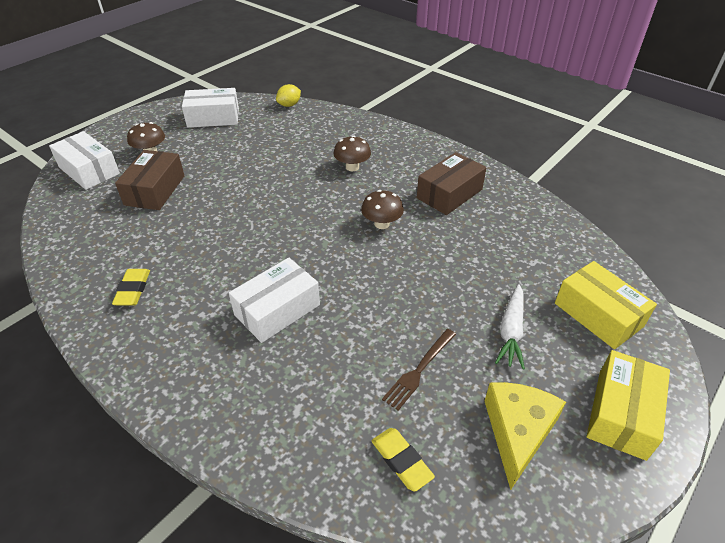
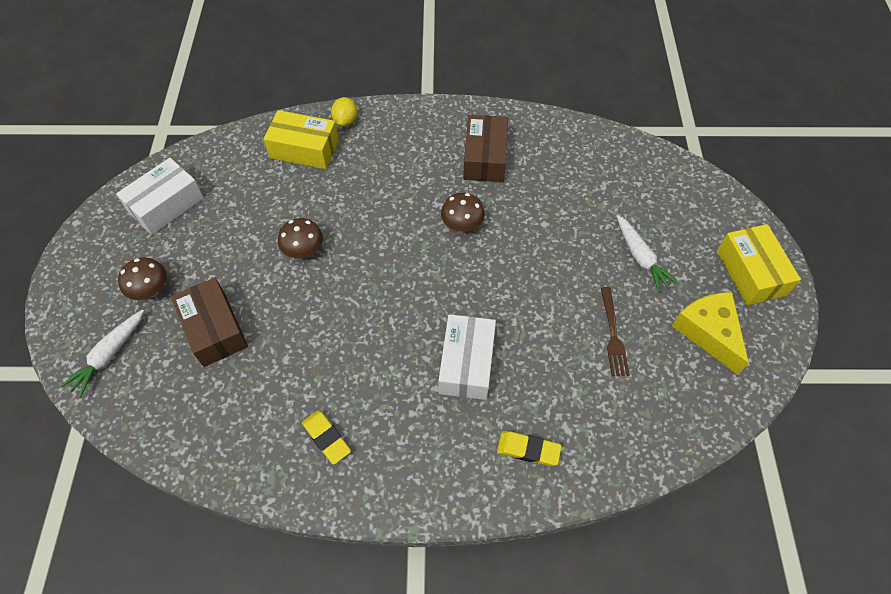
camera: 40 degrees left, 15 degrees up
(89, 170) = (109, 355): white box -> white carrot
(289, 105) = (231, 140): yellow lemon -> yellow lemon (345, 121)
(352, 167) = (375, 180): brown mushroom -> brown mushroom (304, 250)
(401, 461) = (664, 408): yellow eraser -> yellow eraser (528, 450)
(598, 315) = (680, 204): yellow box -> yellow box (304, 149)

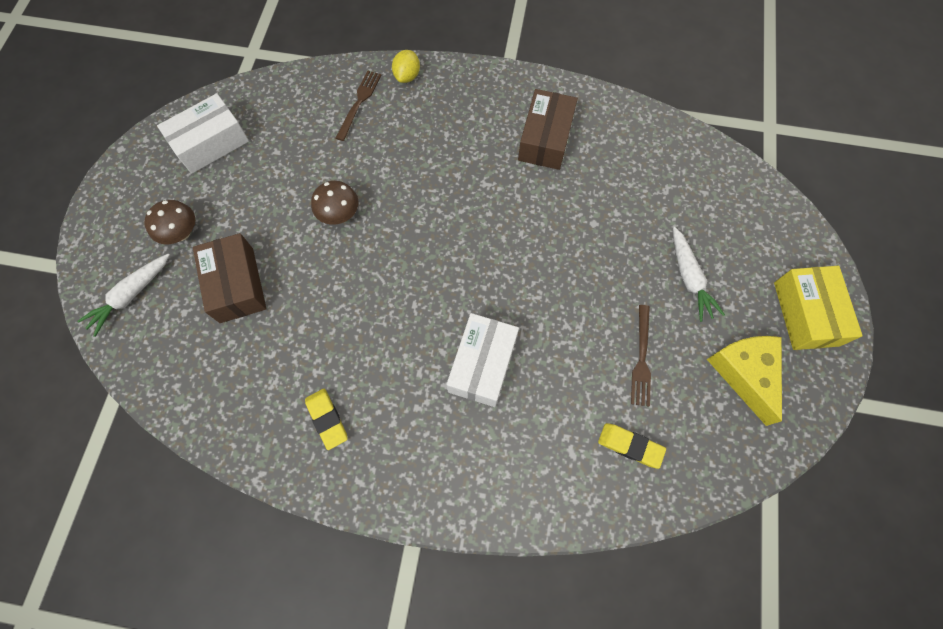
camera: 10 degrees right, 10 degrees up
(304, 149) = (359, 102): yellow box -> brown fork
(462, 225) = (507, 211): brown mushroom -> none
(528, 450) = (527, 468): yellow eraser -> yellow eraser (630, 446)

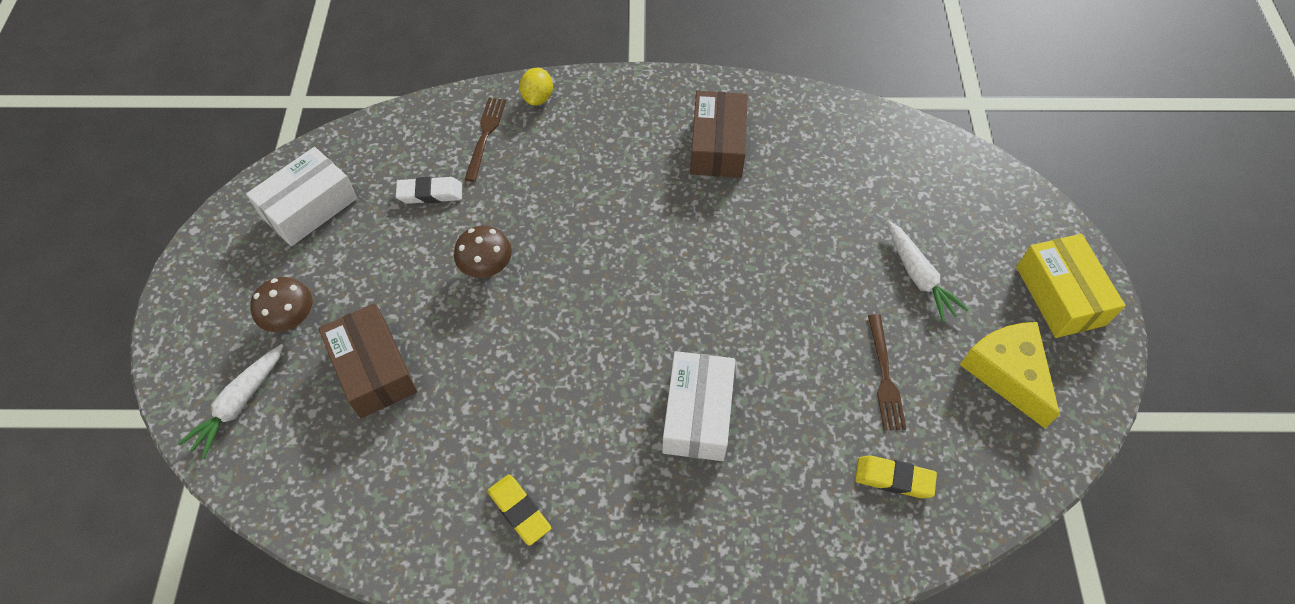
camera: 10 degrees left, 10 degrees down
(306, 146) = (430, 193): none -> white eraser

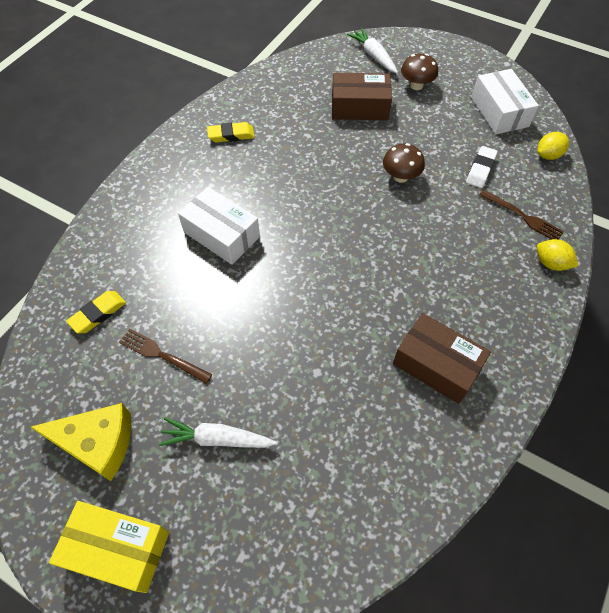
camera: 120 degrees right, 0 degrees up
(371, 139) = (548, 155): none -> yellow lemon

